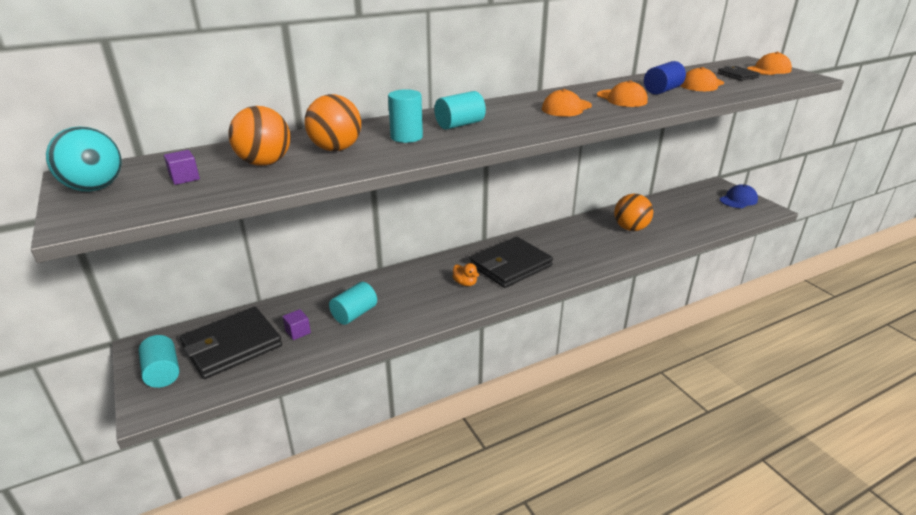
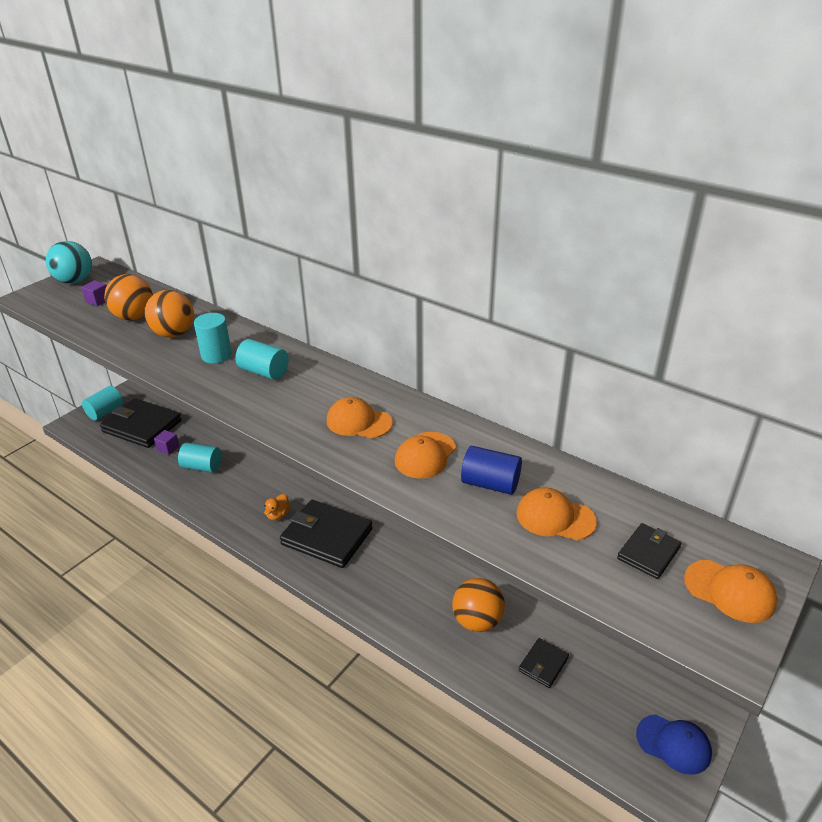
camera: 65 degrees right, 5 degrees up
(674, 218) = (543, 664): none -> black wallet

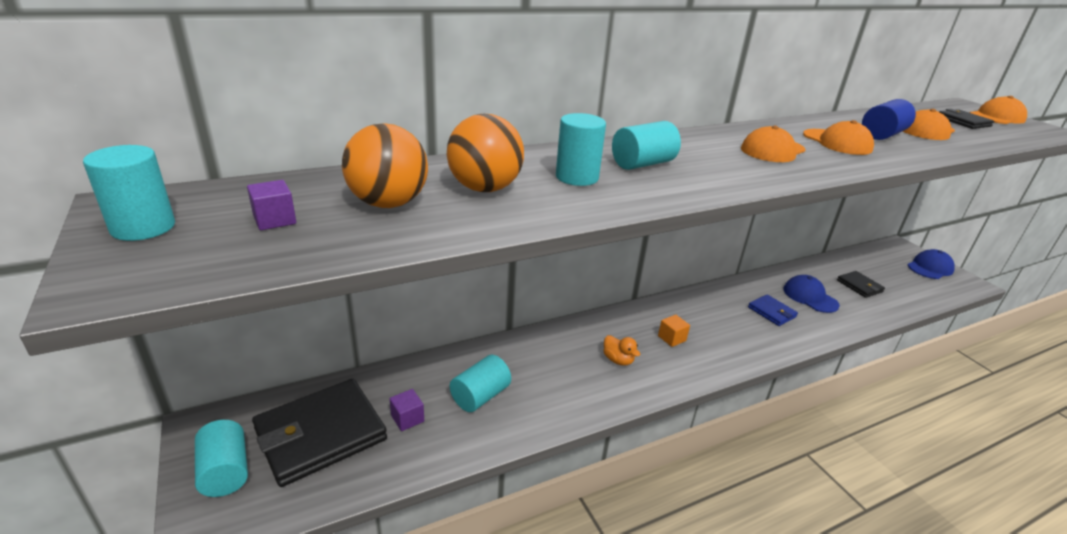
camera: 65 degrees left, 5 degrees down
(74, 281) = (143, 227): turquoise ball -> turquoise cylinder
(327, 536) = (671, 338): black wallet -> orange cube
(420, 594) = (771, 312): none -> blue wallet
(477, 621) = (810, 297): orange ball -> blue cap

